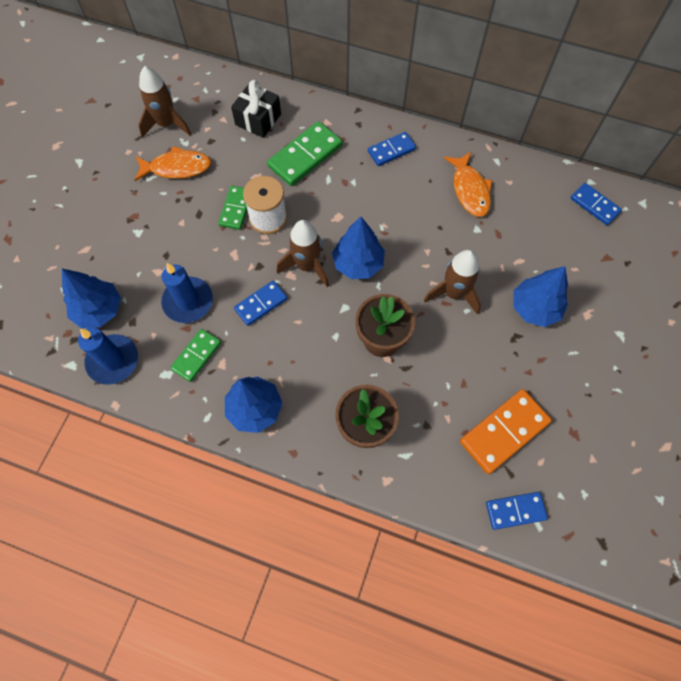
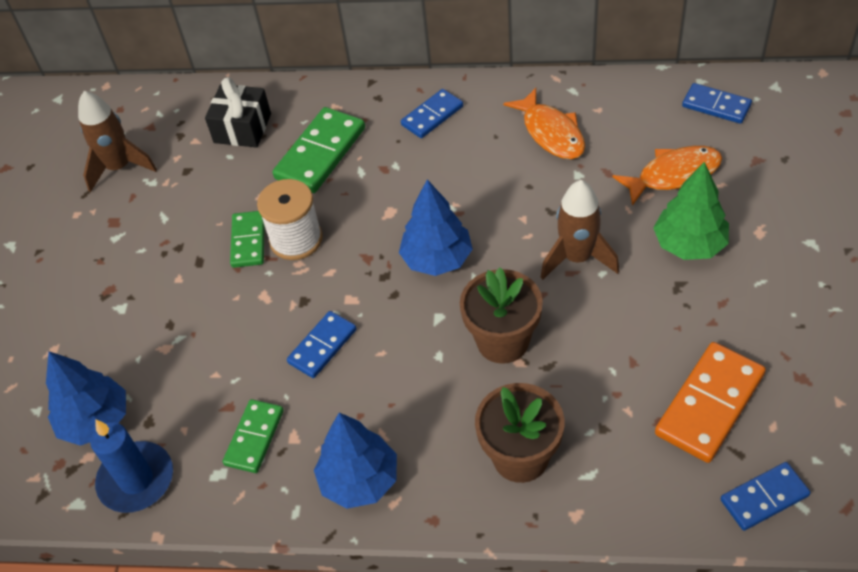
camera: 10 degrees left, 15 degrees down
(177, 168) = (151, 214): orange fish -> orange fish (673, 175)
(188, 301) = (219, 373): blue candle -> none
(307, 266) = (369, 282): brown rocket -> none
(535, 308) = (689, 244): blue tree -> green tree

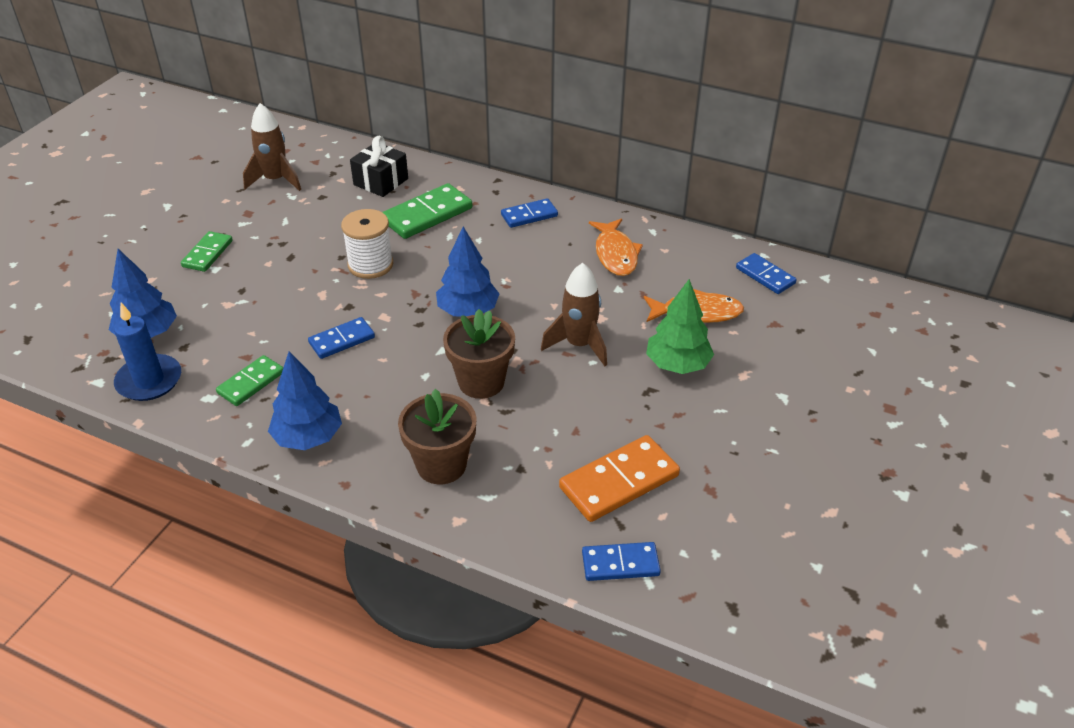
camera: 15 degrees right, 10 degrees down
(248, 241) = (335, 255): green domino -> green domino (207, 254)

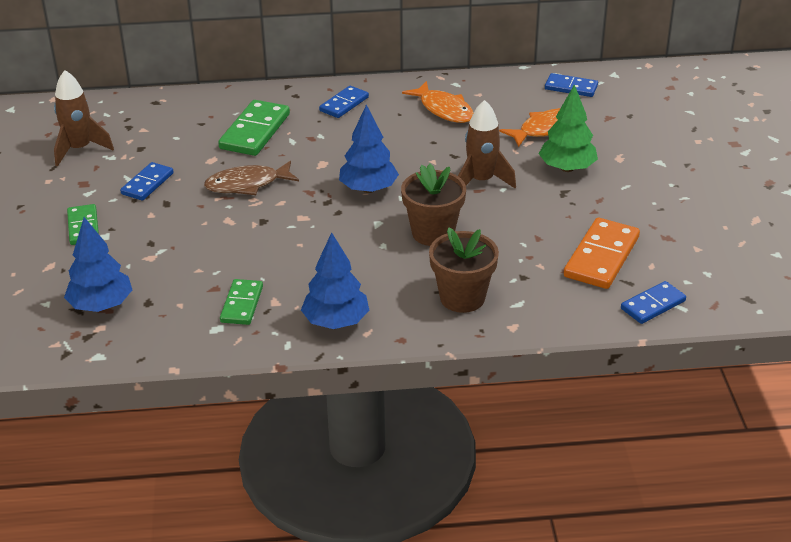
camera: 30 degrees left, 5 degrees down
(149, 381) = (146, 337): blue candle -> none
(342, 340) = (285, 246): blue domino -> blue domino (147, 184)
(370, 265) = (247, 184): white spool -> brown fish
(381, 182) = (183, 119): black gift -> none

